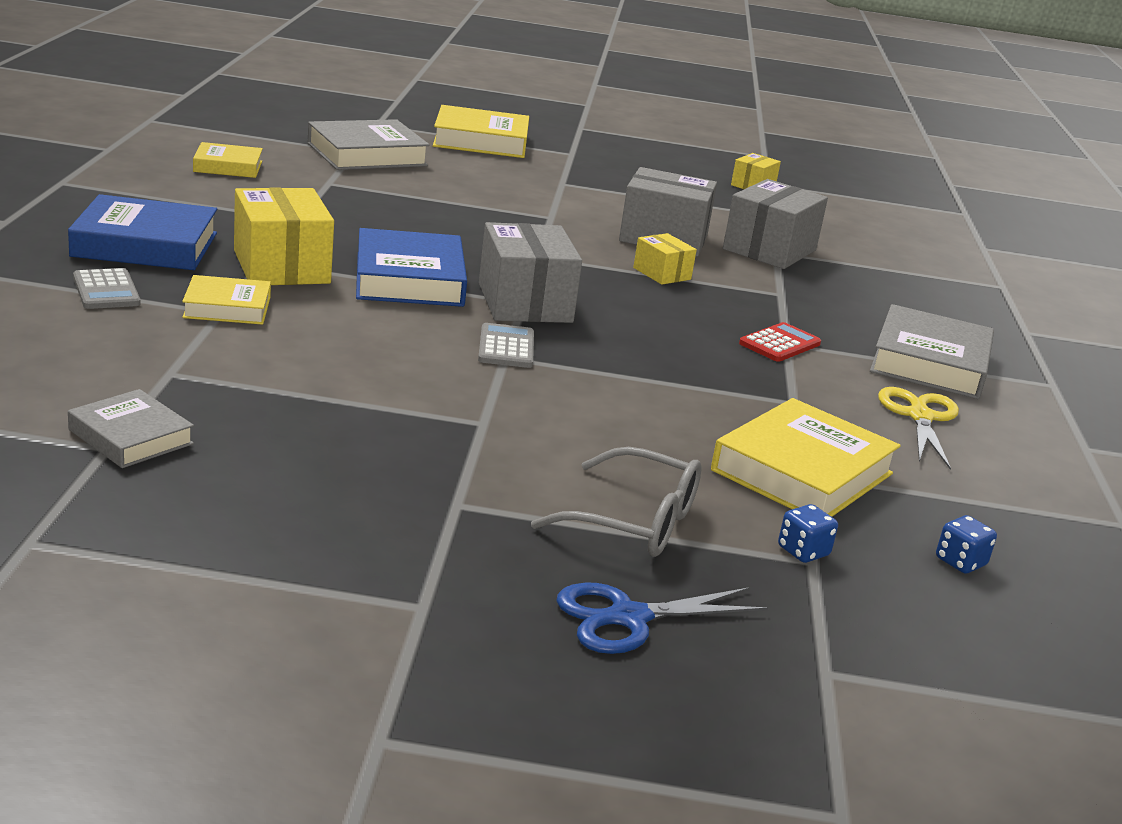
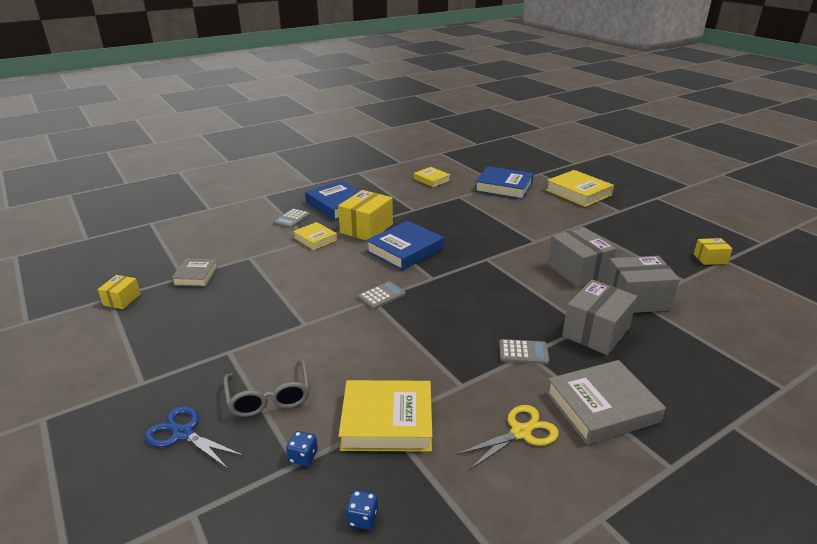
camera: 55 degrees right, 5 degrees up
(367, 154) = (504, 187): grey book -> blue book
(525, 303) = (432, 279): grey box -> grey box (596, 332)
(662, 273) = (535, 289): yellow box -> yellow box (122, 300)
(779, 344) = (523, 352): red calculator -> grey calculator

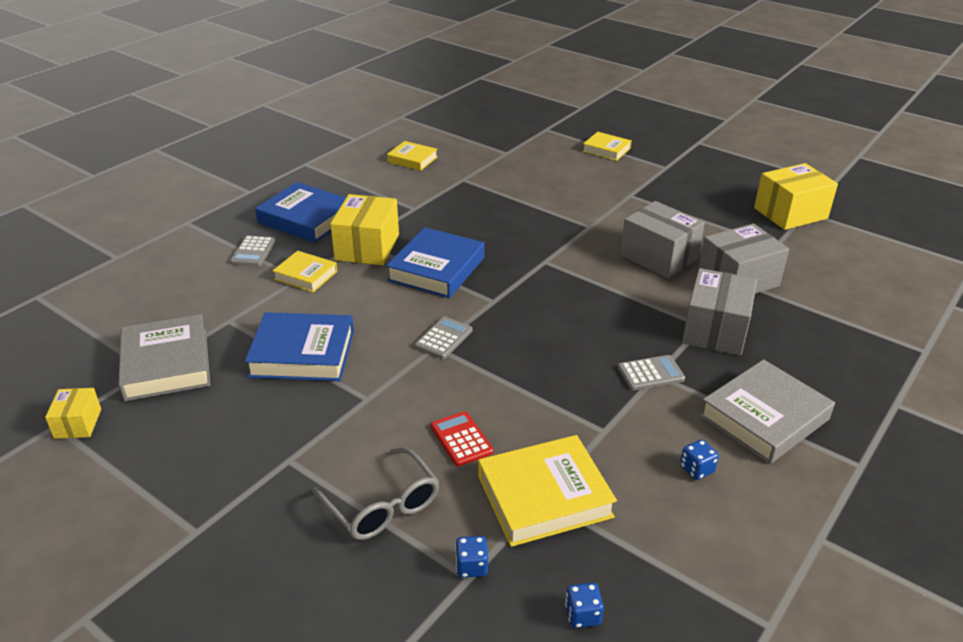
camera: 20 degrees left, 5 degrees up
(183, 434) = (301, 582): blue scissors -> none
(195, 276) = (166, 364): grey book -> grey book, size x1.68
(351, 366) = (461, 439): none -> red calculator
(504, 187) = (512, 156): blue book -> blue book (302, 354)
(520, 432) = (696, 469): yellow scissors -> blue dice
(578, 193) = (606, 150): yellow book -> yellow book, size x0.59
(710, 259) = (790, 213): yellow box -> yellow box, size x1.87

